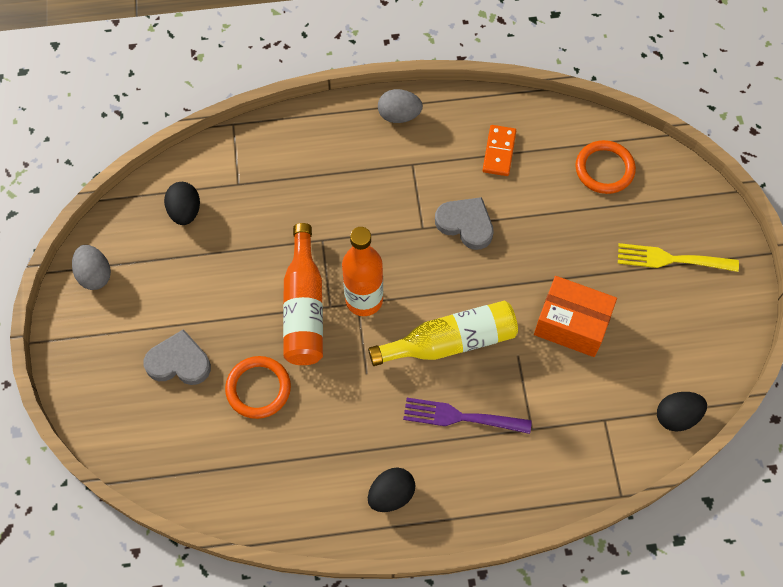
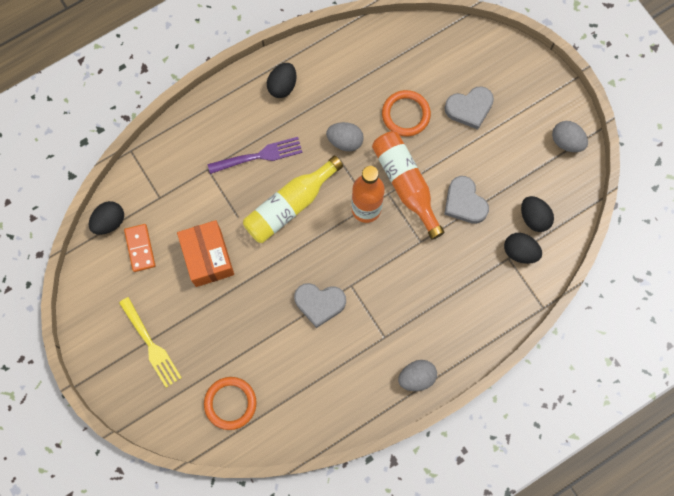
camera: 155 degrees right, 10 degrees up
(222, 185) = (520, 252): none -> black egg
(250, 259) = (464, 202): none -> grey heart
(348, 388) = (345, 141): none -> grey egg
(499, 152) = (321, 380): orange domino -> orange domino (140, 248)
(571, 324) = (208, 257): orange box -> orange box turned 75 degrees clockwise
(671, 259) = (151, 345): yellow fork -> yellow fork turned 75 degrees clockwise

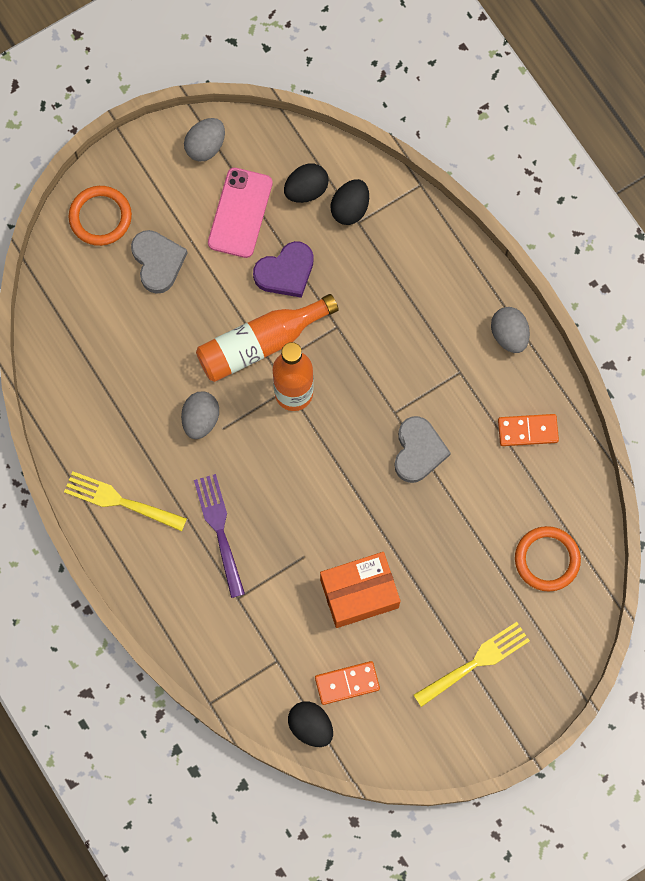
camera: 90 degrees left, 0 degrees up
(282, 86) = (120, 501): black egg -> yellow fork
(290, 205) = (289, 489): yellow bottle -> none
(336, 390) = (527, 431): none -> orange domino
(406, 114) = (165, 342): orange ring -> orange ring (100, 217)
(464, 202) = (285, 272): grey heart -> purple heart
(512, 168) = (240, 213): none -> pink phone

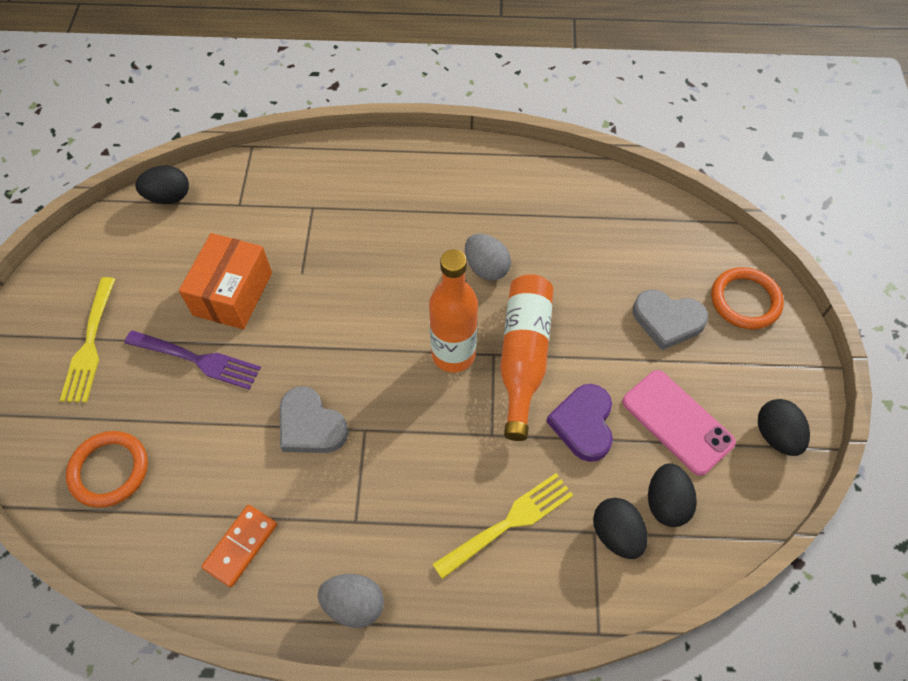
camera: 125 degrees right, 15 degrees down
(120, 501) = (461, 175): yellow fork -> yellow fork (509, 523)
(206, 146) = (776, 435): grey egg -> black egg
(219, 530) = (378, 226): purple fork -> purple fork (197, 360)
(347, 683) = (173, 240): orange domino -> none

